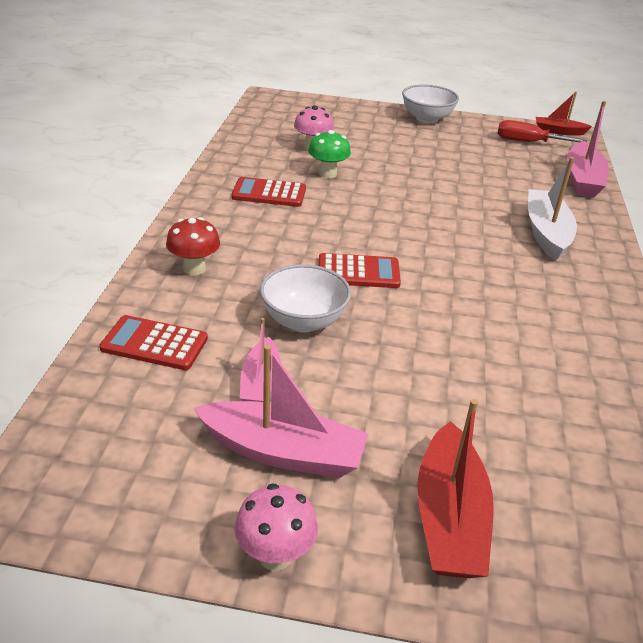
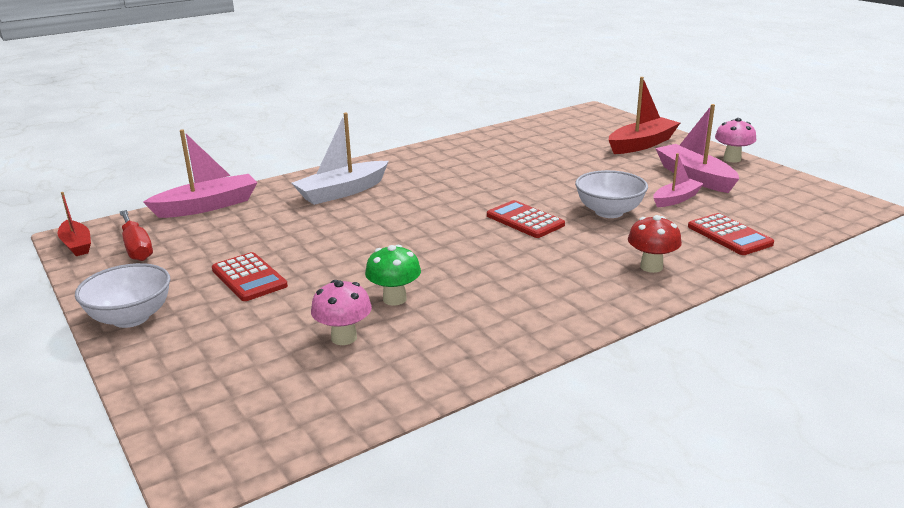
camera: 130 degrees left, 10 degrees down
(269, 193) = (491, 303): red calculator -> red calculator (249, 278)

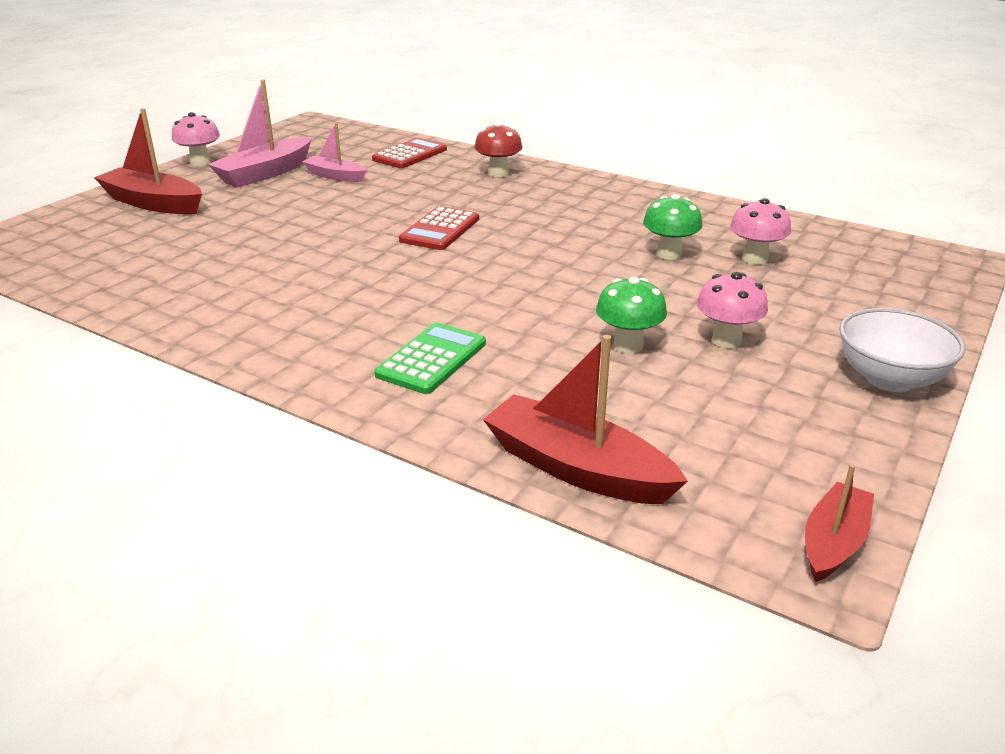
camera: 115 degrees left, 5 degrees up
(137, 248) = (767, 466): red screwdriver -> none
(207, 206) = (577, 468): pink boat -> red boat
(249, 278) = (726, 340): red calculator -> pink mushroom
(286, 244) = (628, 345): none -> green mushroom
(342, 192) = (431, 359): white boat -> green calculator
(609, 212) = (388, 198): white bowl -> none

